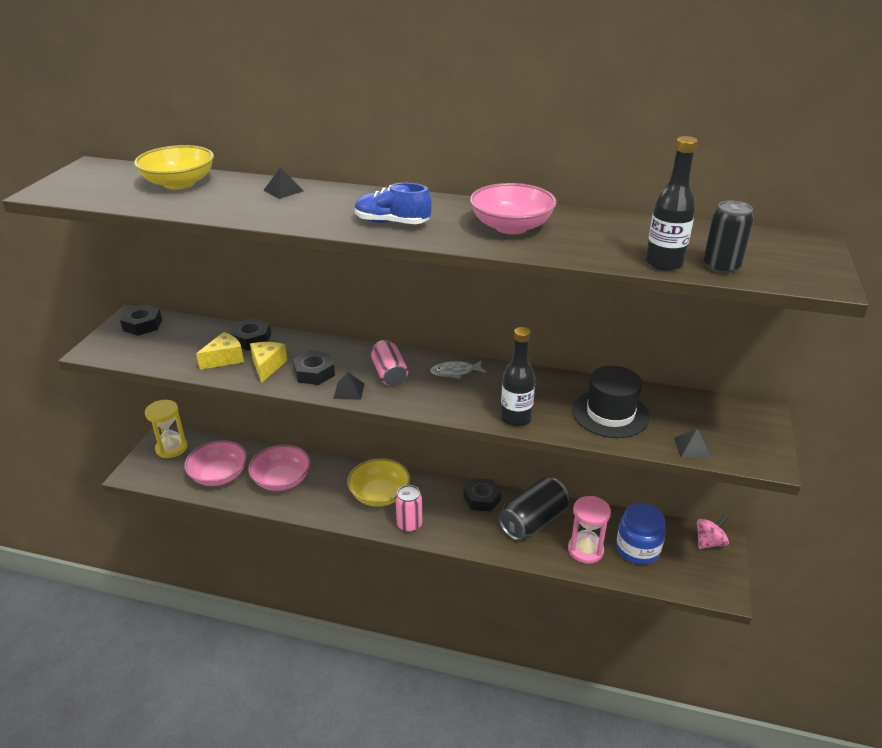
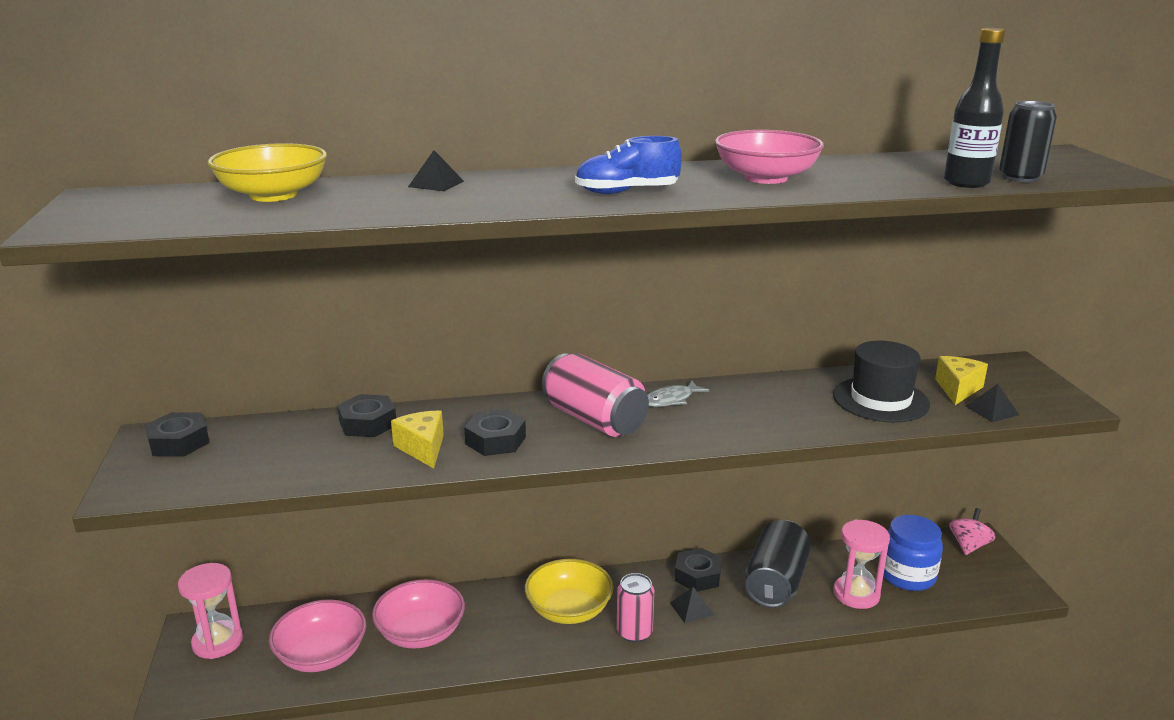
camera: 25 degrees left, 10 degrees down
(171, 448) = (218, 642): yellow hourglass -> pink hourglass
(224, 359) = (351, 454): yellow cheese -> yellow cheese (957, 389)
(349, 391) = (562, 449): black pyramid -> black pyramid (691, 608)
(389, 374) = (594, 420): pink can -> pink can, size x1.54
(516, 418) = (789, 428): black bottle -> none

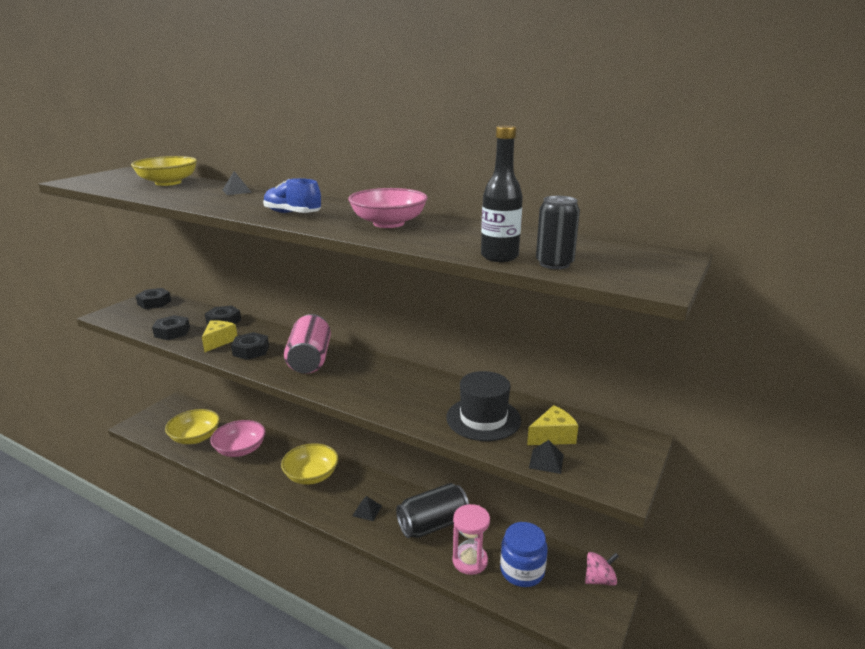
camera: 40 degrees right, 0 degrees up
(218, 642) = (174, 411): pink hourglass -> none
(321, 655) = (195, 437): pink bowl -> yellow bowl
(634, 632) = (322, 505): pink can -> none
(671, 400) = (366, 366): grey fish -> none
(698, 576) = (397, 495): black nut -> black nut (172, 332)

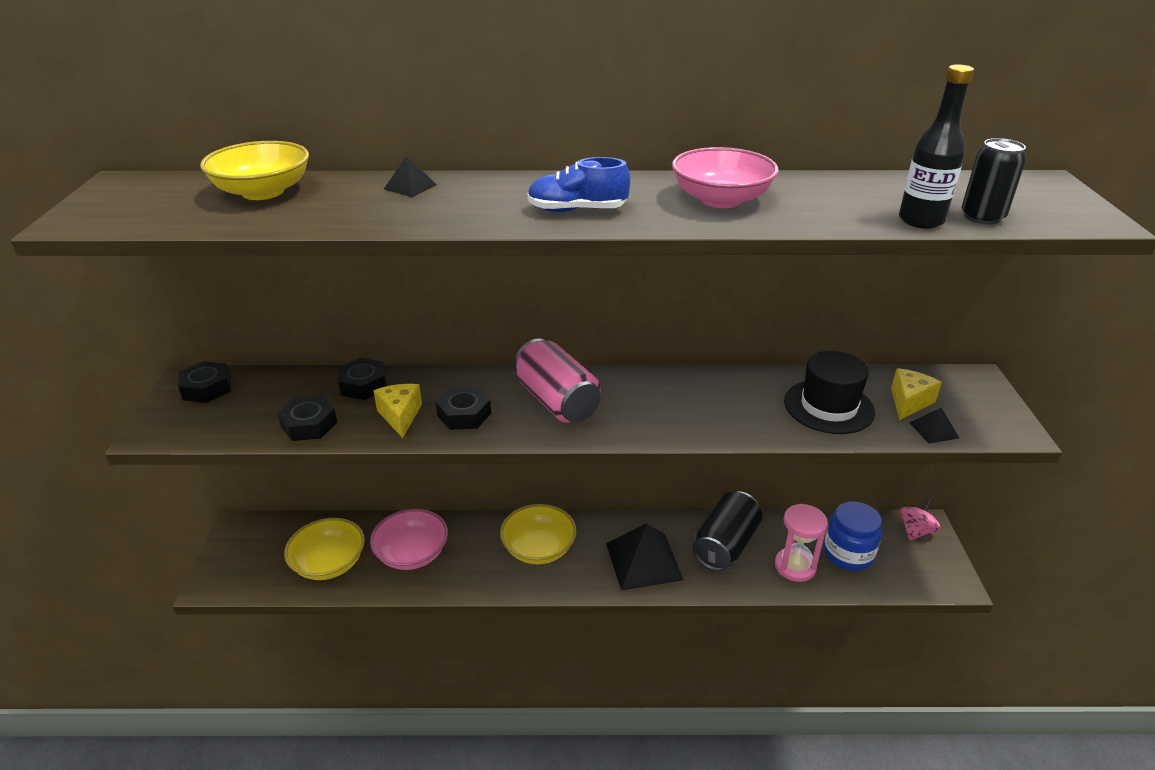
camera: 30 degrees left, 10 degrees up
(367, 510) = (644, 561): black pyramid -> black pyramid, size x2.18

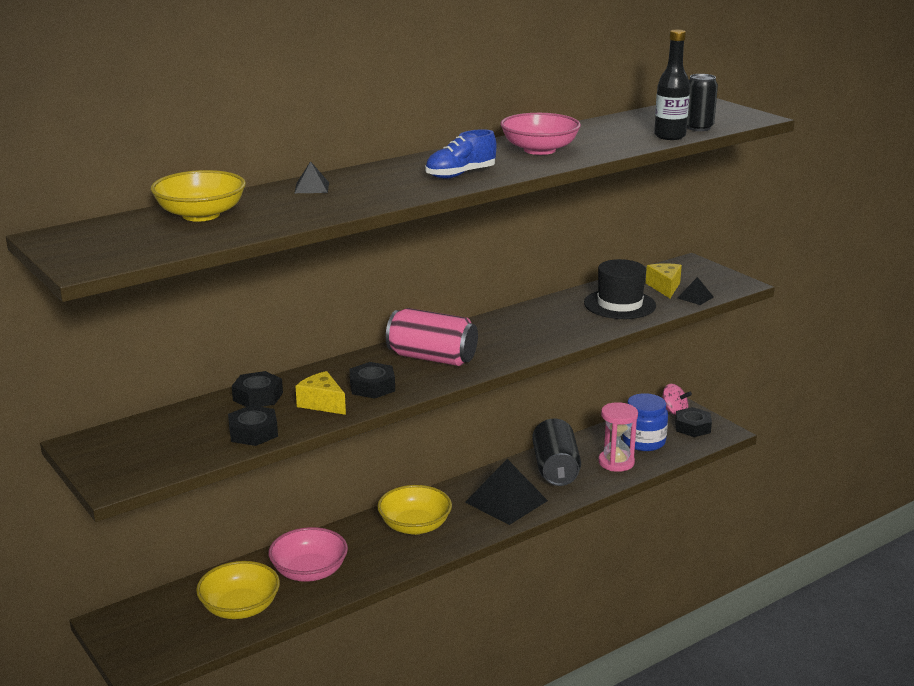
camera: 35 degrees left, 10 degrees down
(207, 388) = (113, 442): black nut -> black nut (692, 427)
(915, 531) = (674, 412): pink spinning top -> pink spinning top turned 120 degrees clockwise

